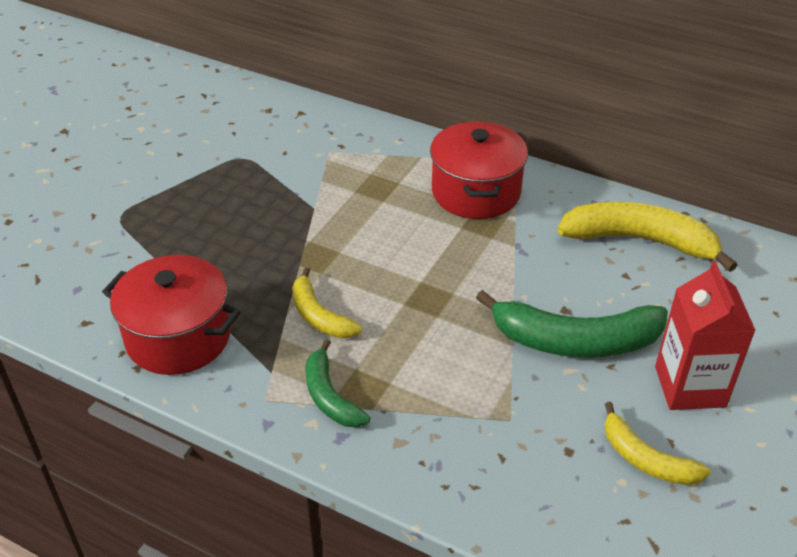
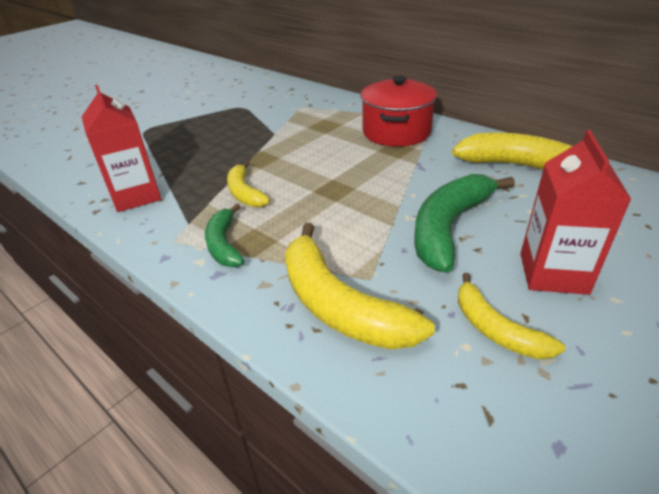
camera: 15 degrees right, 5 degrees down
(178, 337) = (136, 196): red pot -> red carton
(488, 455) = (339, 305): none -> yellow banana
(575, 341) = (449, 228): green banana -> green banana turned 105 degrees clockwise

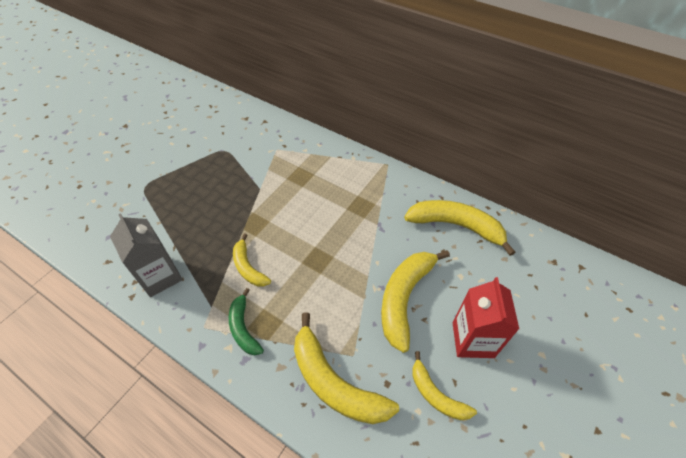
camera: 10 degrees left, 15 degrees up
(136, 196) = (160, 276): red carton -> grey carton
(396, 132) = (359, 184): red pot -> none
(449, 228) = (404, 298): green banana -> yellow banana

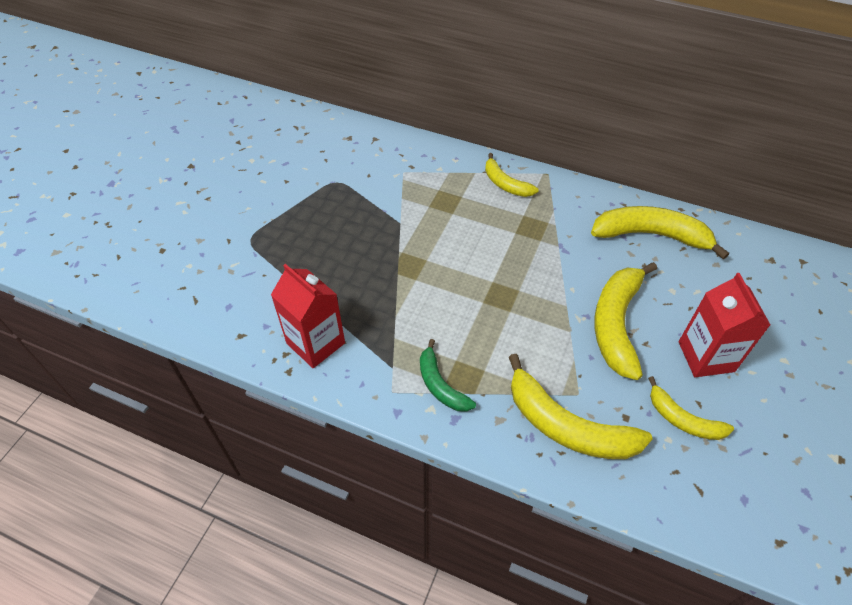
camera: 10 degrees left, 0 degrees up
(160, 276) = (315, 343): grey carton -> red carton
(248, 267) = (420, 317): yellow banana -> yellow banana (505, 184)

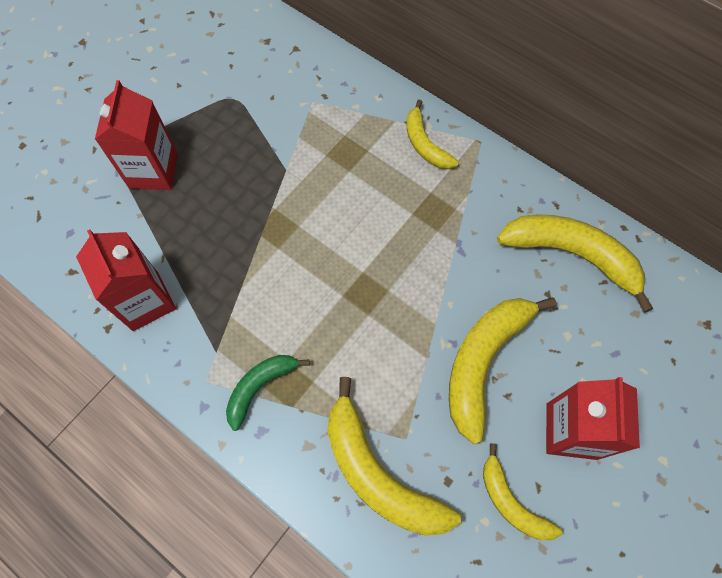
camera: 15 degrees right, 15 degrees up
(287, 246) = (153, 171): none -> red carton
(440, 385) = (260, 387): green banana -> green banana turned 60 degrees clockwise

